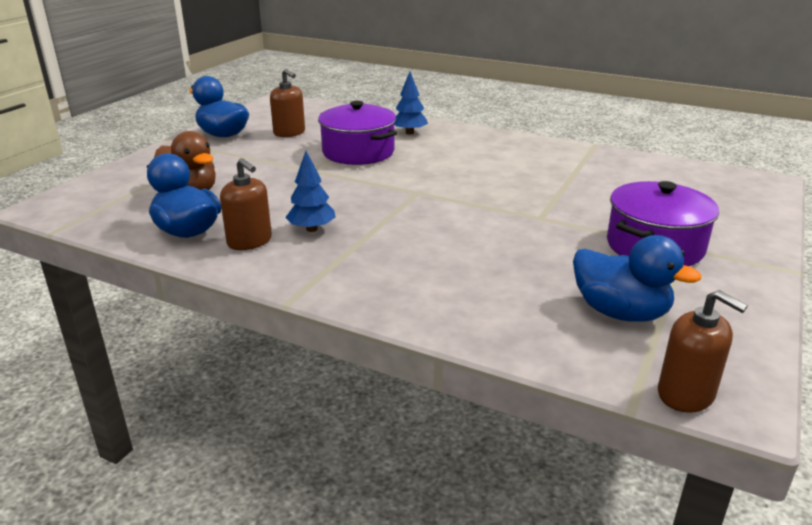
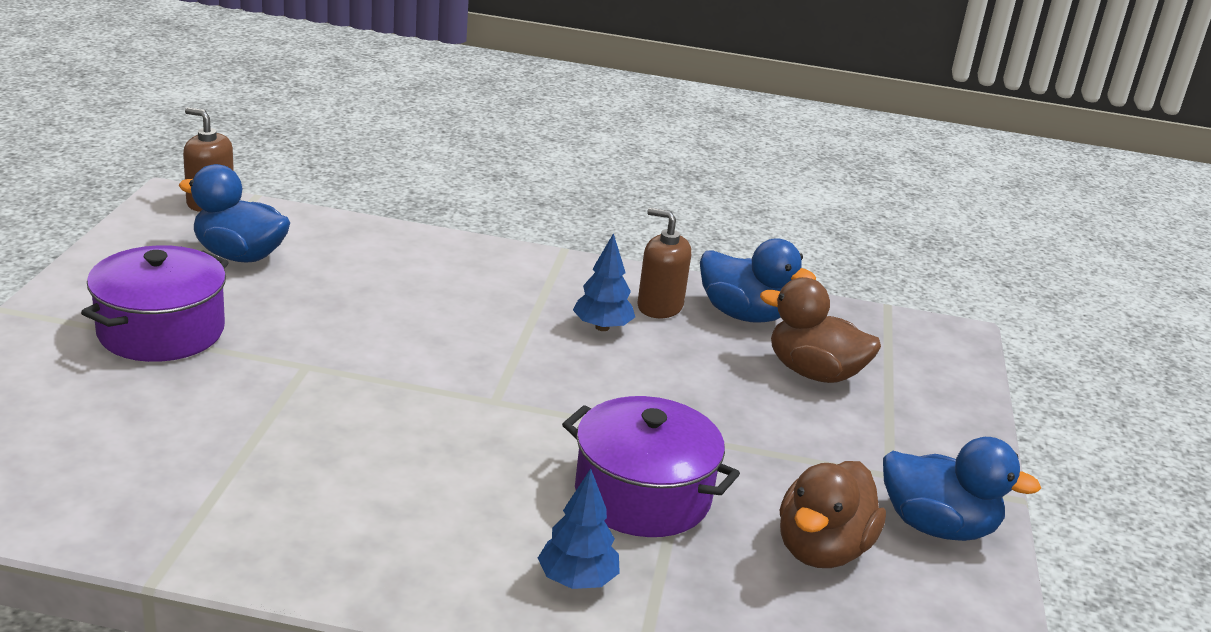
camera: 160 degrees right, 0 degrees up
(289, 133) = (822, 550): brown soap dispenser -> brown duck

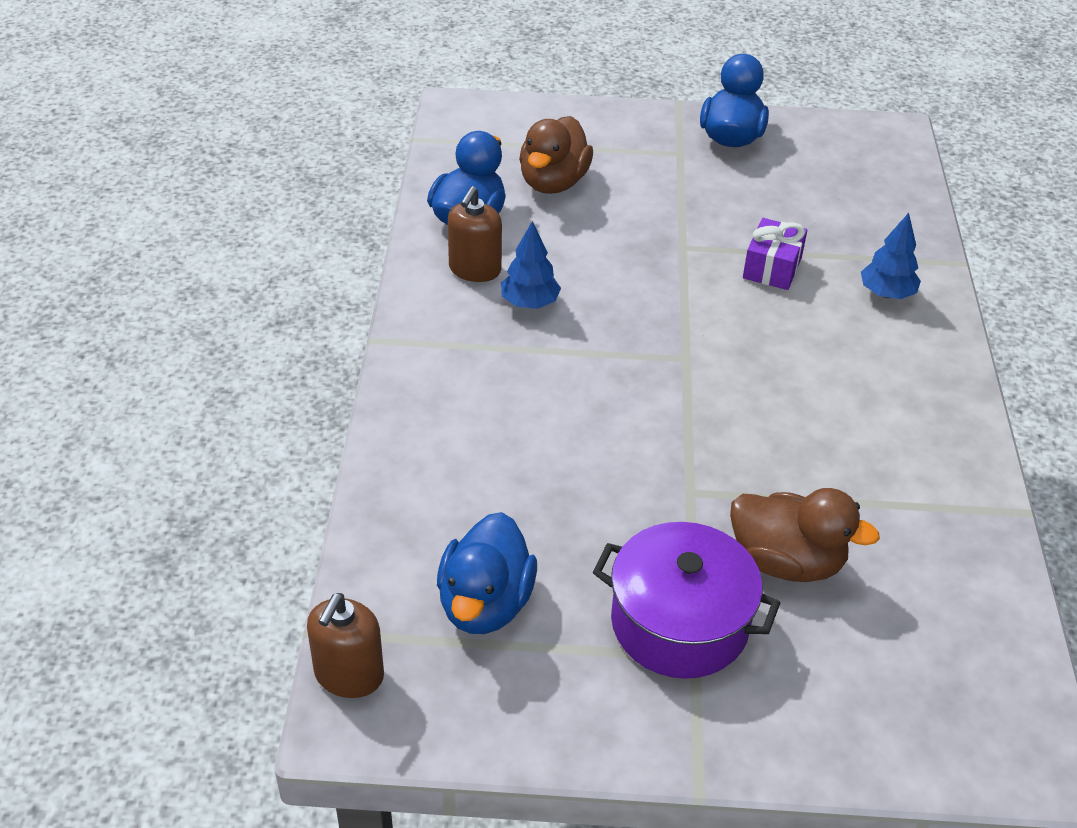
camera: 95 degrees left, 15 degrees up
(642, 495) = (772, 268): purple pot -> purple gift
(822, 550) = (786, 186): brown duck -> brown duck (786, 561)

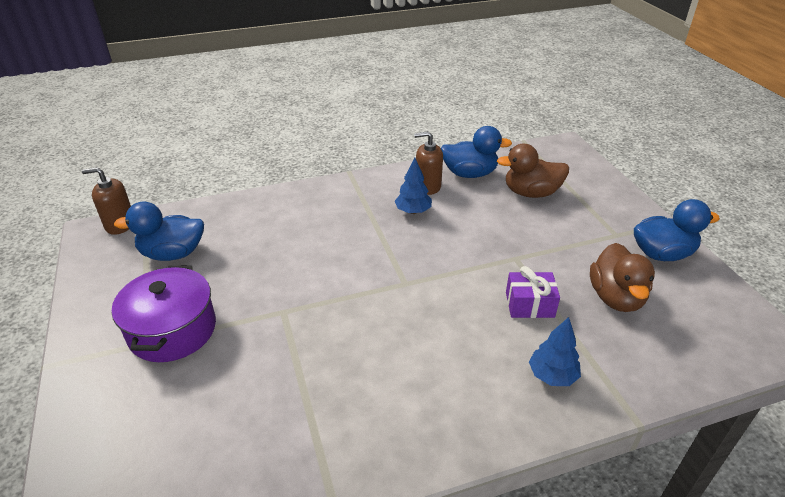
camera: 70 degrees right, 5 degrees down
(786, 561) = (236, 370): brown duck -> brown duck (616, 298)

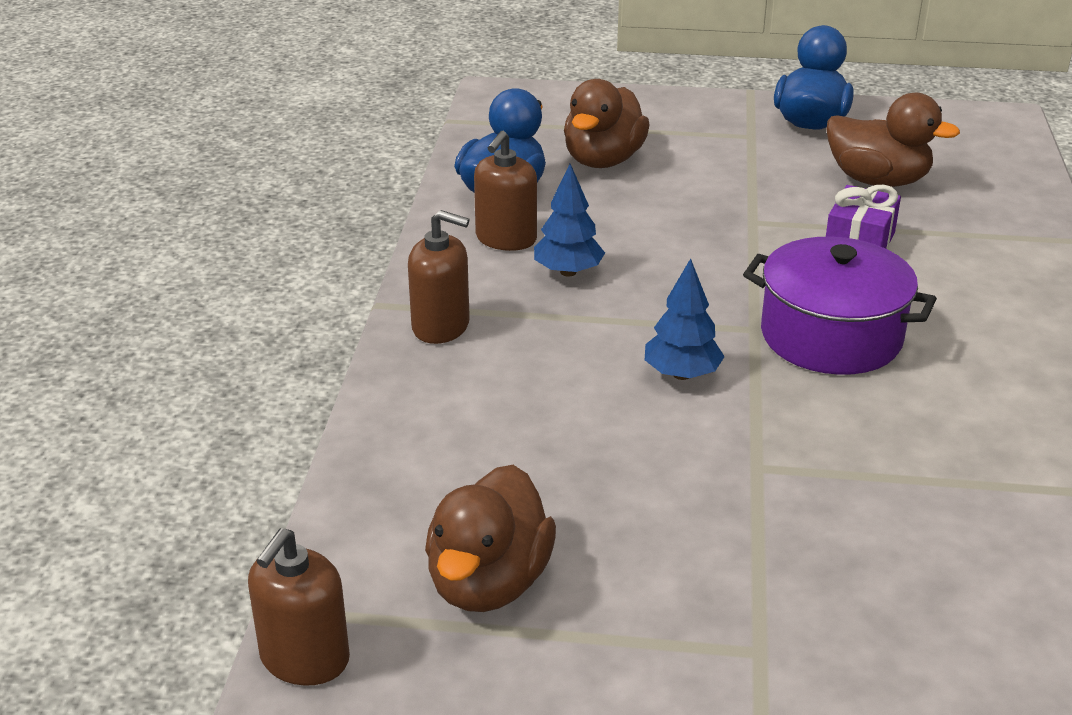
camera: 65 degrees left, 5 degrees down
(172, 330) = (740, 612): purple pot -> purple pot (831, 336)
(173, 253) = (489, 582): blue duck -> brown duck
(342, 191) = (441, 326): none -> brown soap dispenser
(552, 375) = (999, 269): blue tree -> blue tree (681, 374)

